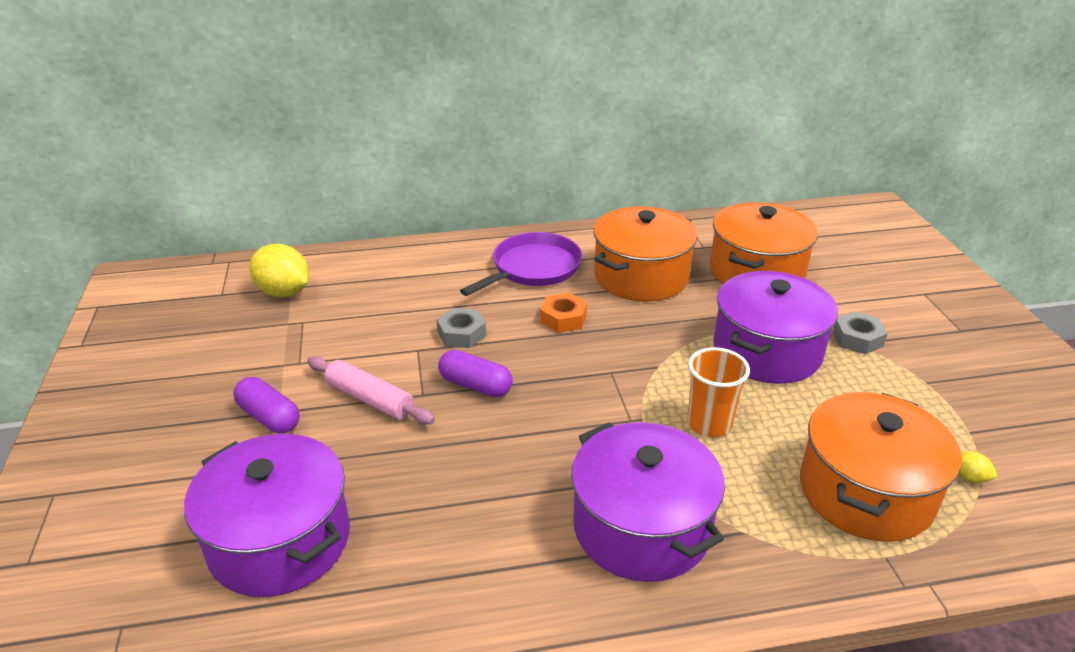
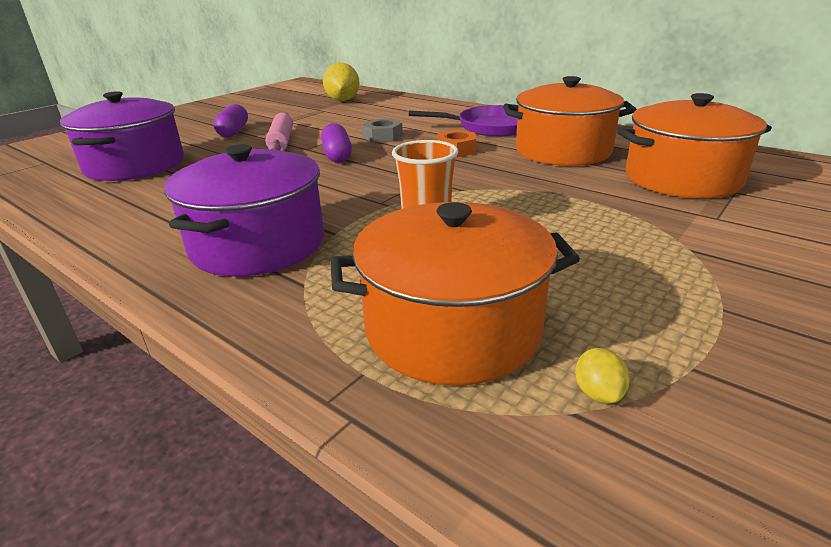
camera: 50 degrees right, 5 degrees down
(767, 351) = (576, 217): purple pot -> none
(857, 339) = (701, 248): grey nut -> none

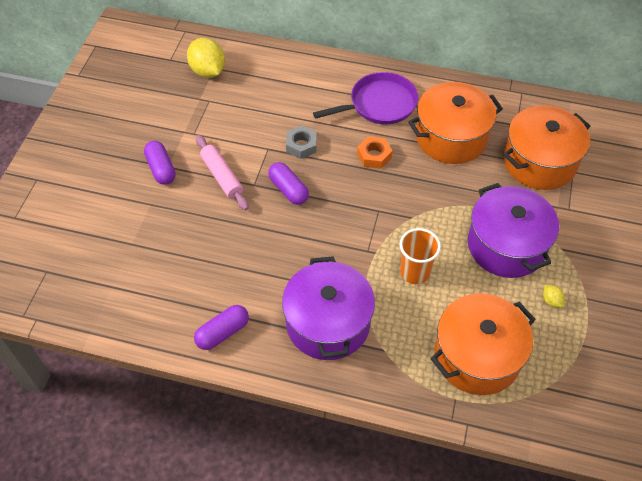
camera: 25 degrees left, 25 degrees up
(127, 225) = (222, 332): none -> purple capsule
(135, 165) = (135, 253): purple pot -> purple pot (506, 245)
(598, 393) = (551, 374): yellow lemon -> yellow lemon (551, 301)

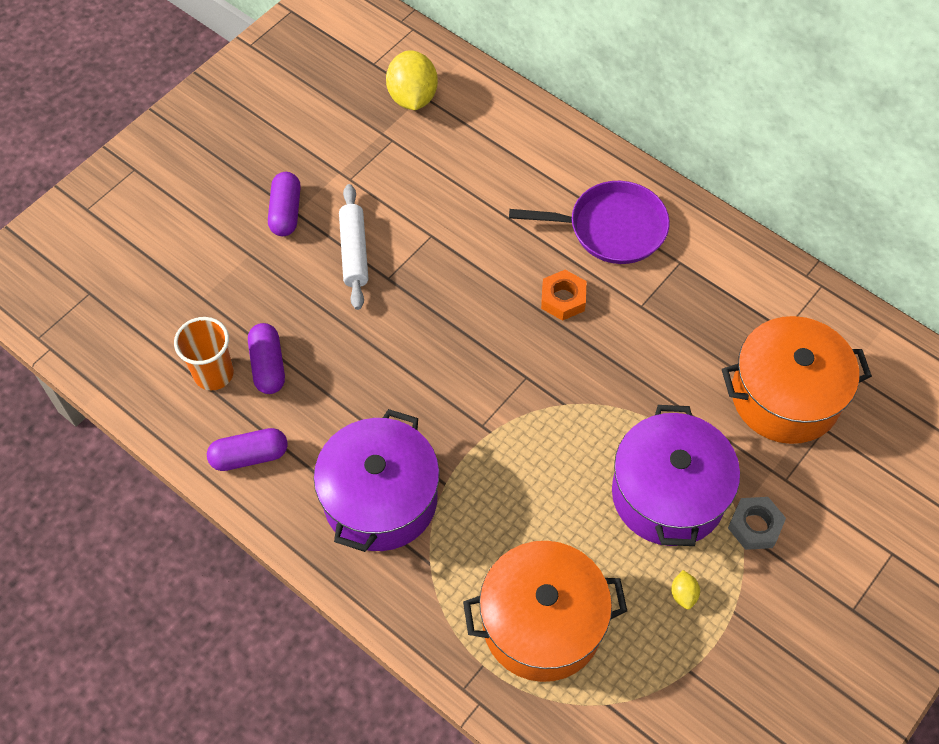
camera: 25 degrees right, 5 degrees up
(222, 177) = (354, 252): pink rolling pin -> white rolling pin
(288, 190) = (427, 302): purple capsule -> purple capsule (268, 365)
(301, 145) = (476, 248): grey nut -> grey nut (754, 526)
(415, 272) = (526, 479): orange cup -> orange cup (213, 374)
(451, 137) = (682, 313): orange pot -> none

